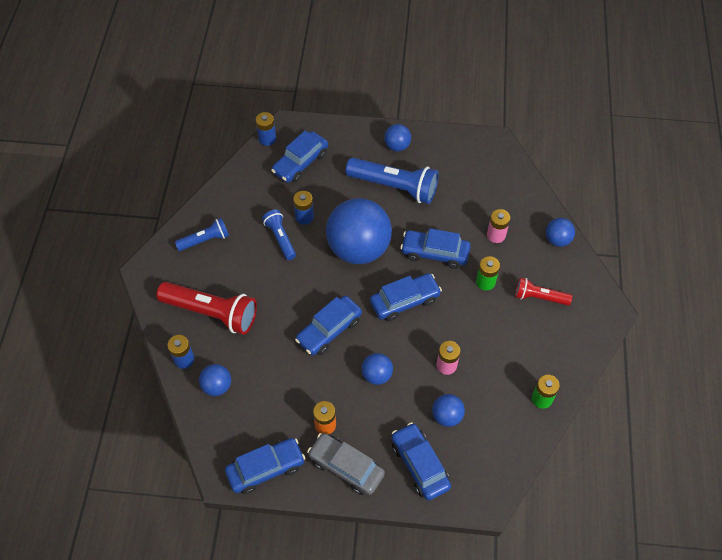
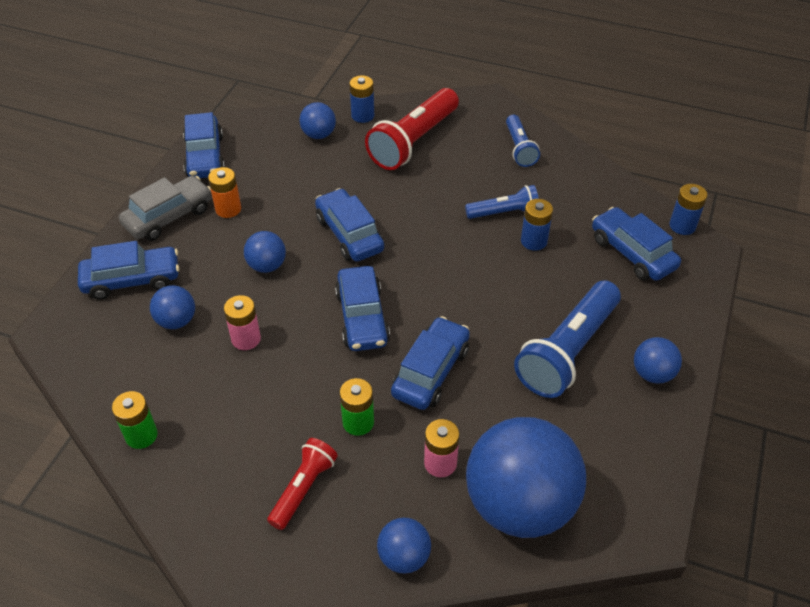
camera: 105 degrees right, 10 degrees down
(358, 249) = (464, 286): blue ball -> blue ball (519, 504)

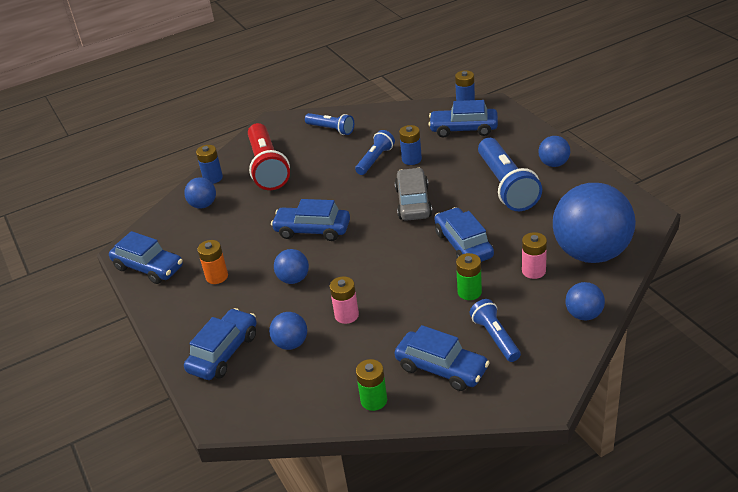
camera: 45 degrees left, 10 degrees down
(169, 217) = (185, 309): grey car -> grey car (413, 202)
(303, 488) = (495, 337): red flashlight -> blue flashlight
(362, 317) = (389, 255): blue car -> blue car (441, 368)

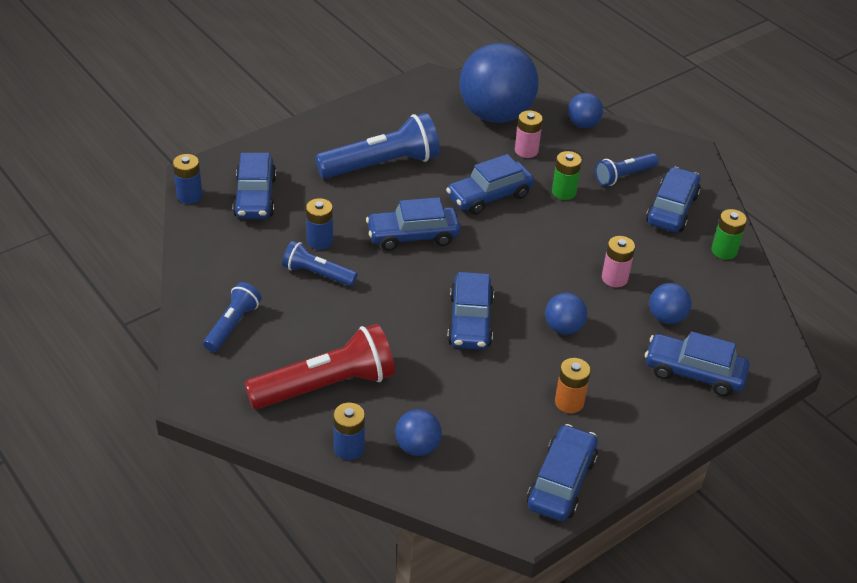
camera: 105 degrees left, 5 degrees up
(413, 202) = (413, 236): grey car -> blue car
(553, 164) = (341, 130): blue ball -> none

